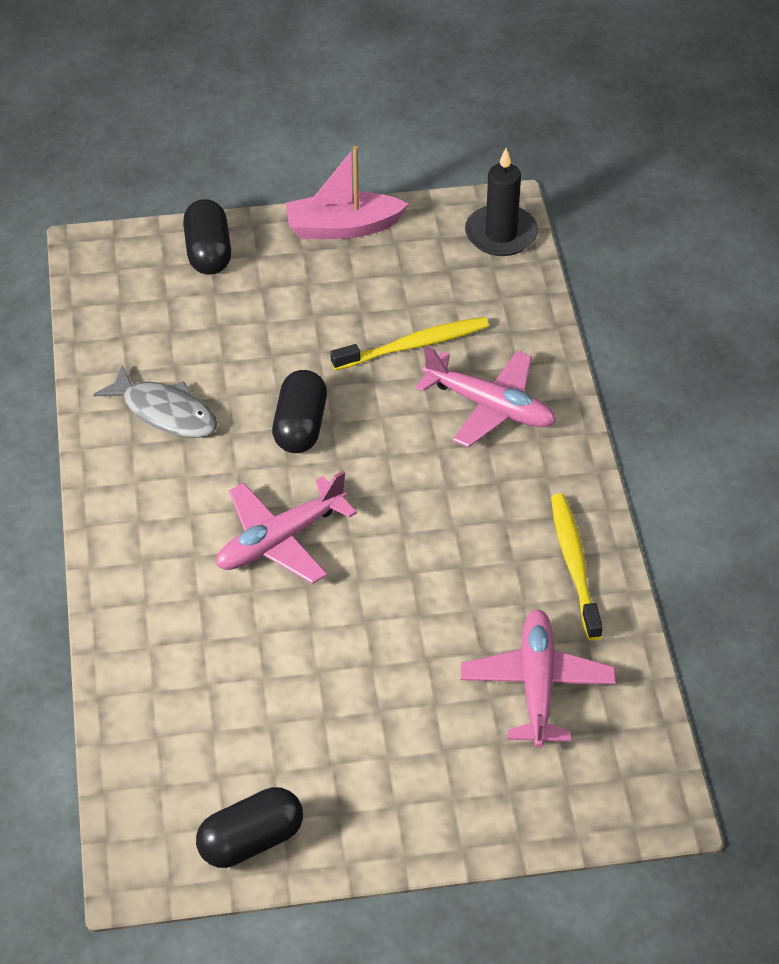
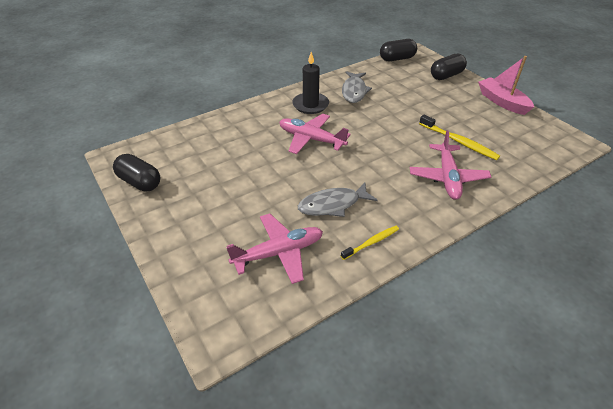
camera: 65 degrees right, 5 degrees down
(300, 427) = (379, 125): black capsule -> black capsule (397, 59)
(470, 578) = (333, 205): none -> grey fish
(501, 234) = (560, 147): black candle -> black candle (310, 105)
(574, 565) = (371, 242): yellow toothbrush -> yellow toothbrush, size x0.64

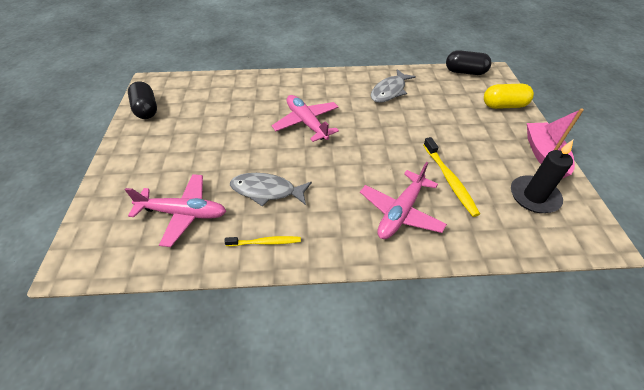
camera: 30 degrees right, 5 degrees up
(310, 105) = (336, 91): black candle -> black candle (534, 196)
(446, 75) = (503, 105): black capsule -> yellow capsule

